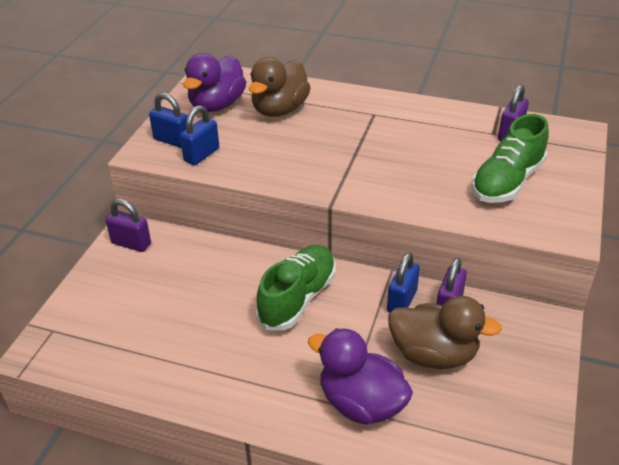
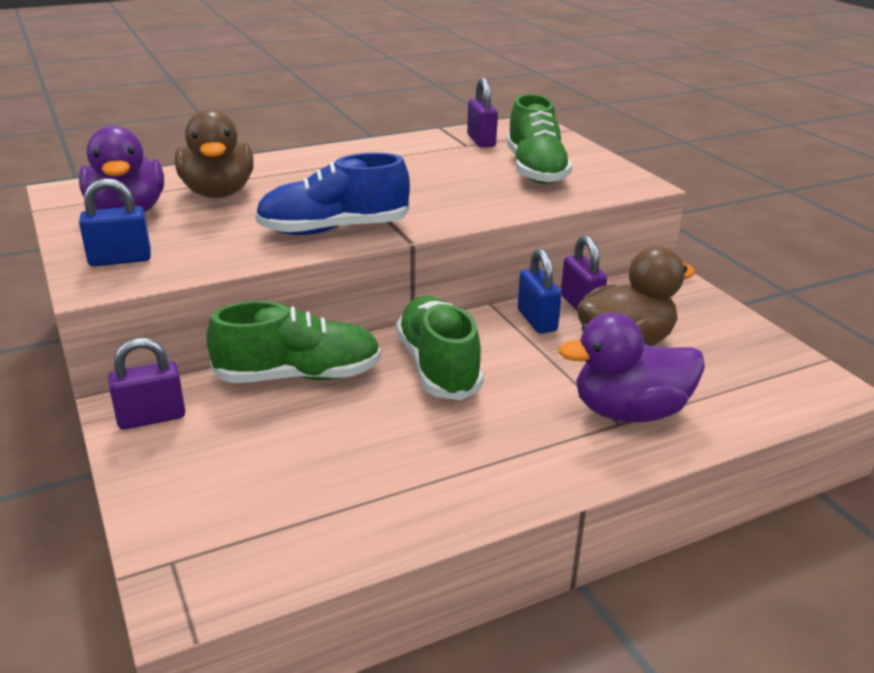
camera: 45 degrees left, 10 degrees down
(201, 155) = (185, 257): blue padlock -> none
(221, 259) = (298, 376): none -> green shoe
(301, 172) = (334, 229): none -> blue shoe

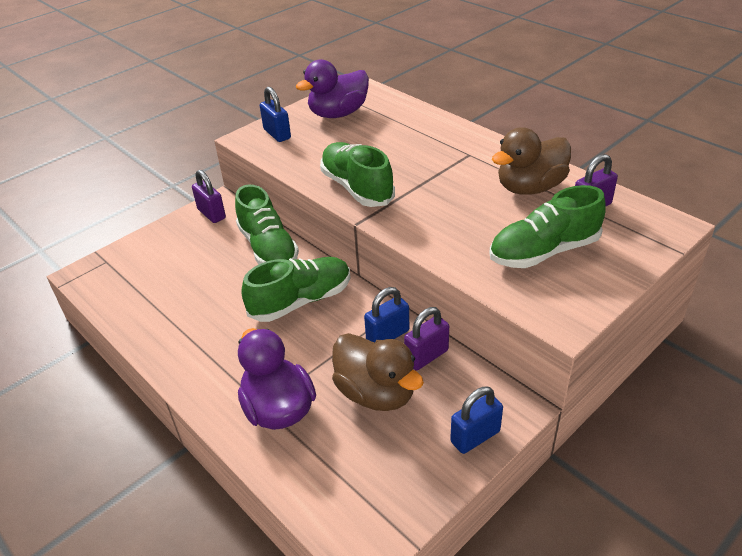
camera: 75 degrees right, 10 degrees up
(218, 193) = (387, 130): brown duck -> brown duck (530, 188)
(334, 229) = (357, 188): blue shoe -> green shoe
(700, 304) = (475, 436): none -> blue padlock

